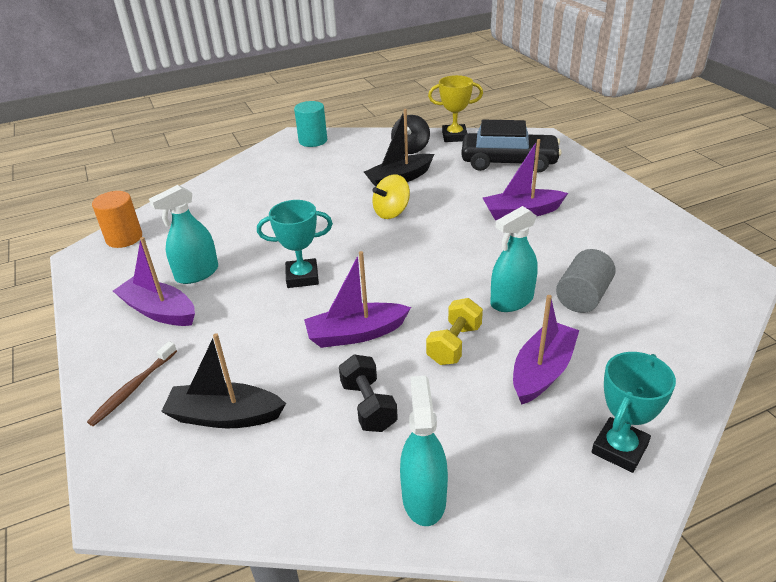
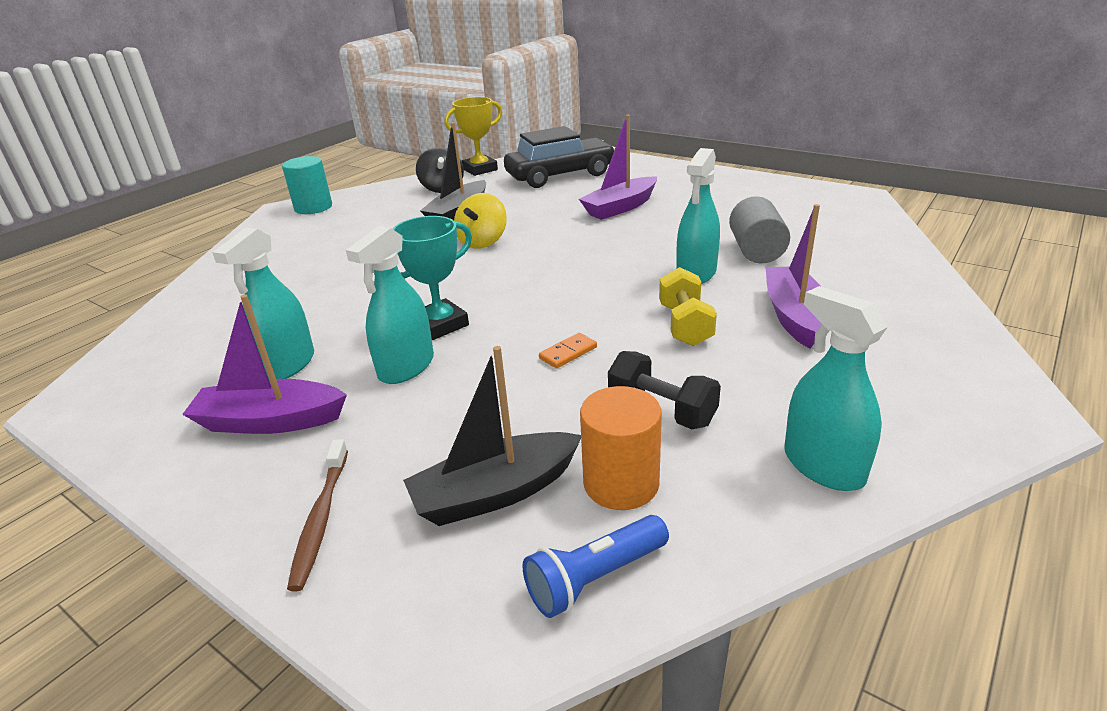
camera: 30 degrees left, 5 degrees down
(124, 238) = (126, 364): orange cylinder -> orange cylinder (621, 483)
(224, 497) = (595, 578): none -> blue flashlight
(255, 303) = (406, 367): none -> turquoise spray bottle
(356, 334) = (568, 353): purple boat -> orange domino
(619, 448) = (935, 348): turquoise trophy -> none

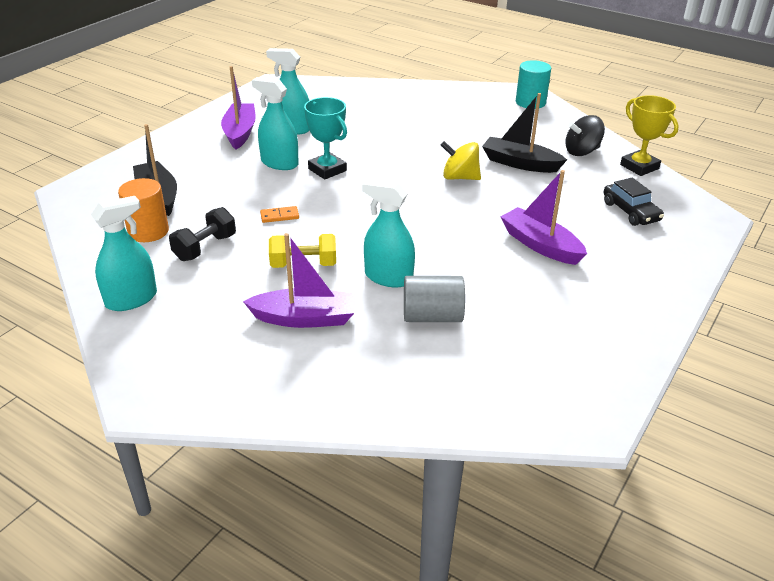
camera: 85 degrees right, 5 degrees up
(321, 519) = (161, 155): brown toothbrush -> none
(560, 175) = (630, 212): black car -> black car, size x0.58
(568, 353) = (279, 216): orange domino -> orange domino turned 60 degrees counterclockwise
(595, 578) = (91, 222): blue flashlight -> none

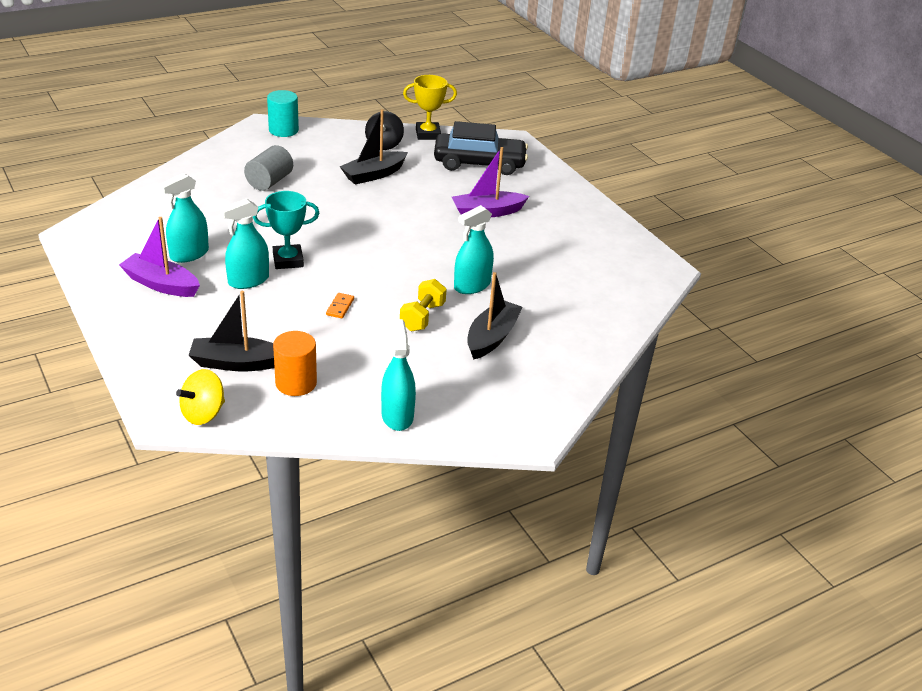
camera: 65 degrees left, 0 degrees up
(205, 247) = (353, 358): black dumbbell -> none
(305, 318) = (492, 337): purple boat -> black boat
(432, 316) = (531, 284): grey cylinder -> grey cylinder (269, 181)
(459, 177) = (367, 206): yellow spinning top -> yellow spinning top (203, 413)
(630, 212) = (479, 163): black car -> black car, size x1.74

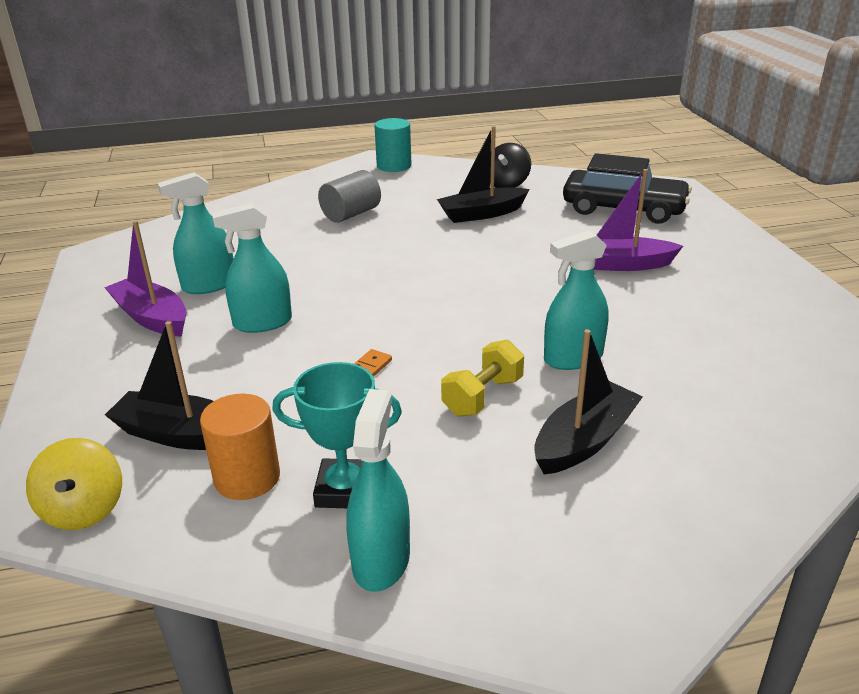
camera: 20 degrees right, 5 degrees down
(203, 413) = (84, 509): yellow spinning top -> yellow spinning top turned 75 degrees counterclockwise
(288, 260) = (327, 302): turquoise trophy -> turquoise trophy (345, 490)
(428, 134) = (565, 177): yellow trophy -> none

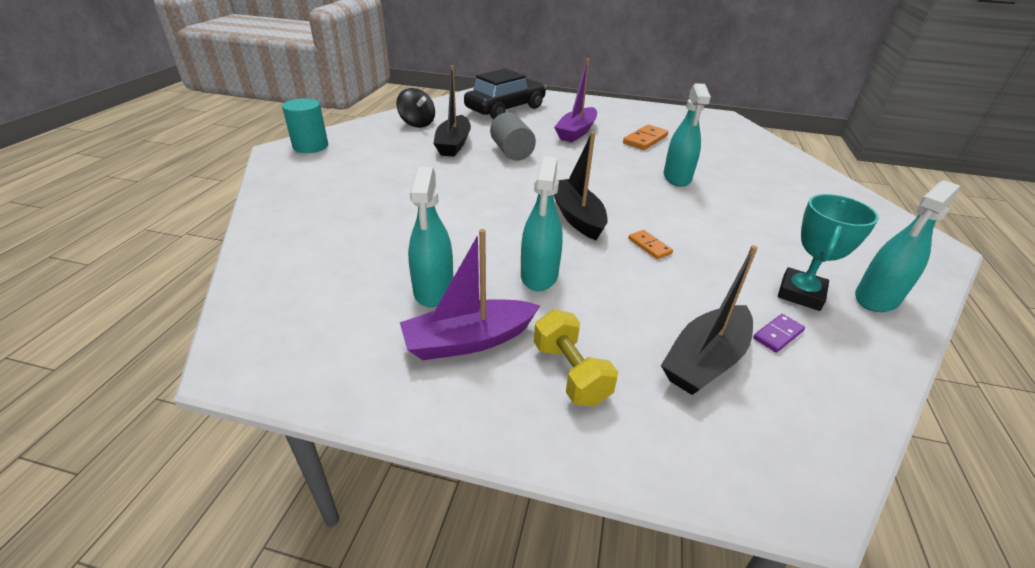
camera: 65 degrees left, 5 degrees up
(84, 509) = (811, 446): yellow spinning top -> none
(247, 477) = (778, 335): orange cylinder -> purple domino
(351, 214) = (379, 187): grey cylinder -> grey cylinder (512, 152)
(381, 560) = (876, 298): turquoise spray bottle -> turquoise spray bottle turned 75 degrees counterclockwise
(482, 396) = (706, 216): yellow dumbbell -> yellow dumbbell (570, 373)
(584, 441) = (765, 201): black boat -> black boat (576, 217)
(672, 313) = (645, 139): none -> orange domino

